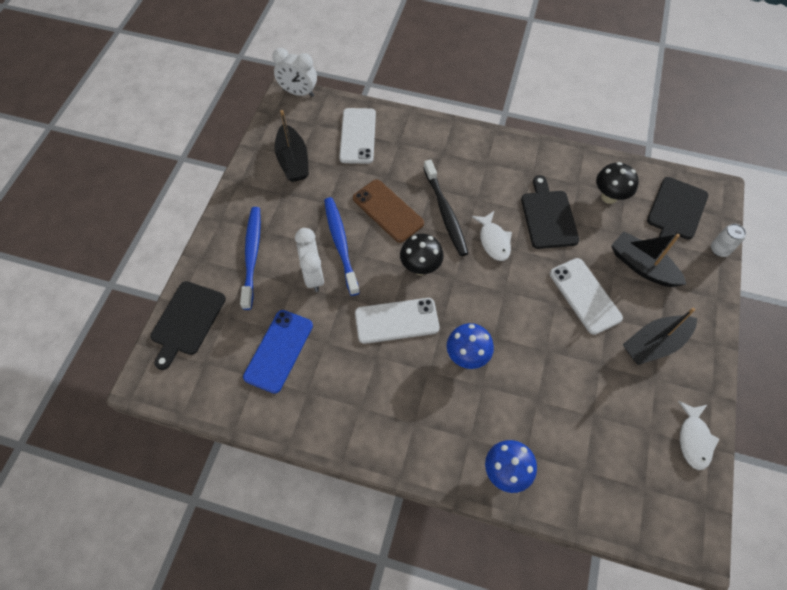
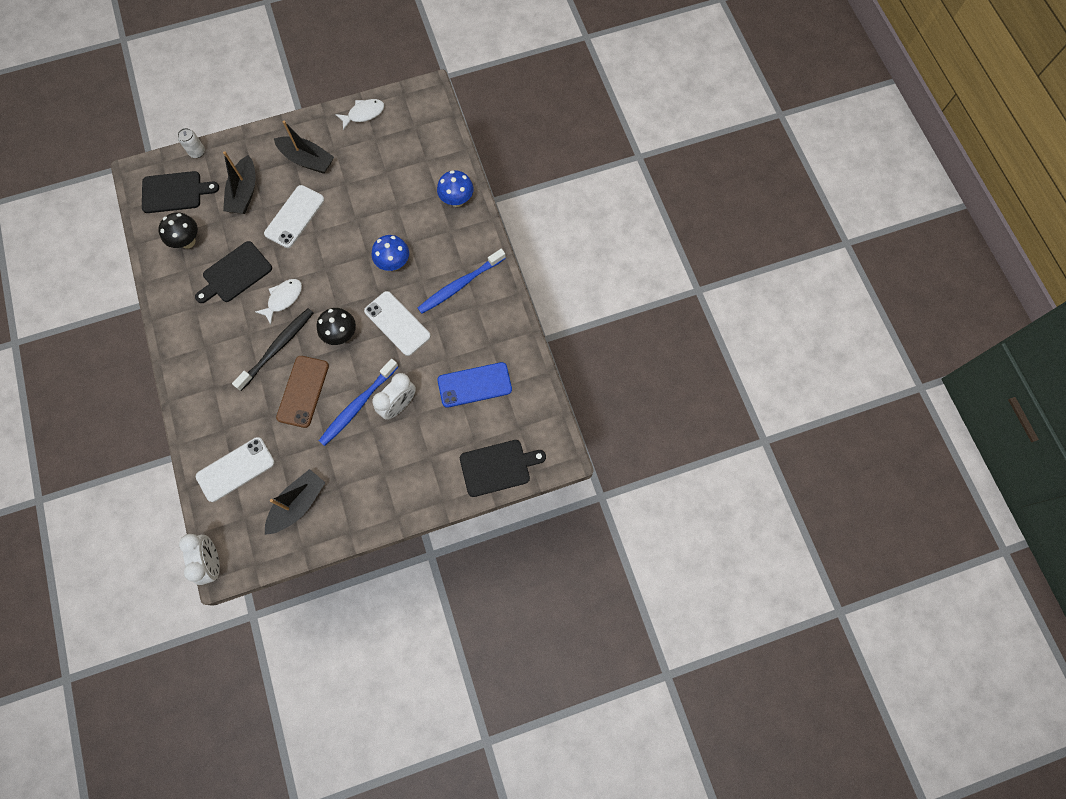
camera: 125 degrees left, 10 degrees up
(252, 255) = (412, 464): blue toothbrush -> blue toothbrush (460, 285)

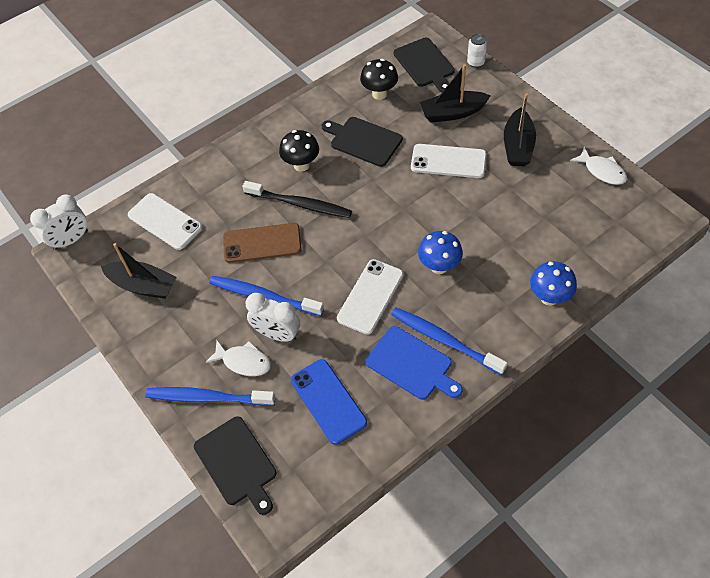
camera: 75 degrees right, 15 degrees down
(283, 299) = (354, 188): white fish -> white fish (243, 361)
(341, 335) = (336, 251): black mushroom -> black mushroom (301, 165)
(433, 475) = (207, 398): none -> blue toothbrush
(470, 315) = (411, 364): none -> blue cutting board

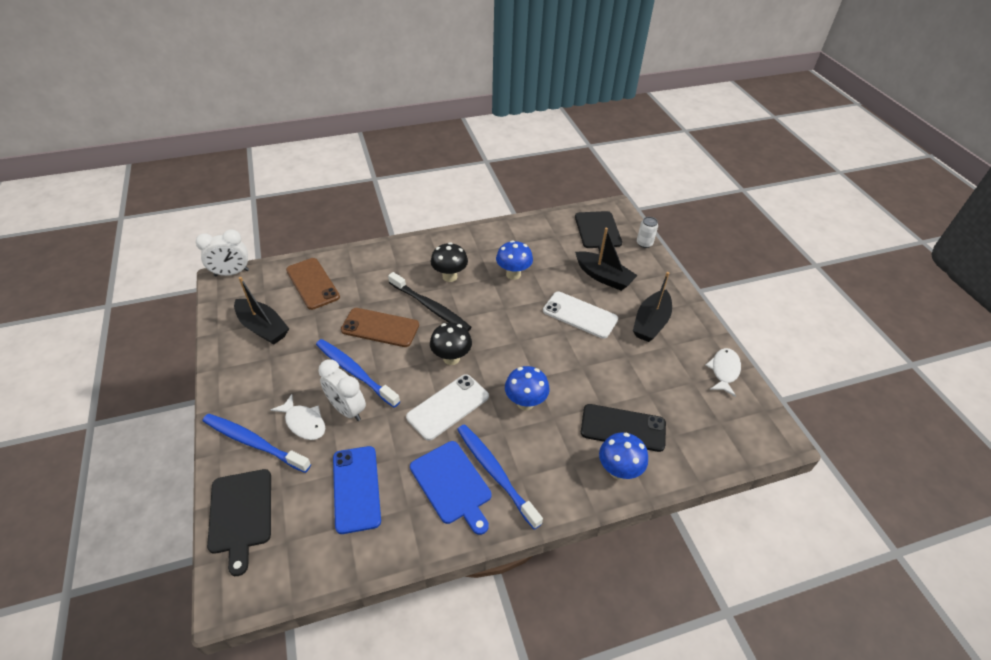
camera: 15 degrees right, 10 degrees down
(165, 221) = (312, 283): white phone -> brown phone
(363, 140) = (513, 274): black cutting board -> blue mushroom
(379, 94) = (546, 242): black mushroom -> black mushroom (451, 358)
(452, 113) = (603, 277): black boat -> black boat turned 150 degrees counterclockwise
(536, 257) = (623, 428): none -> black phone
(602, 171) = (724, 371): white fish -> white fish turned 135 degrees counterclockwise

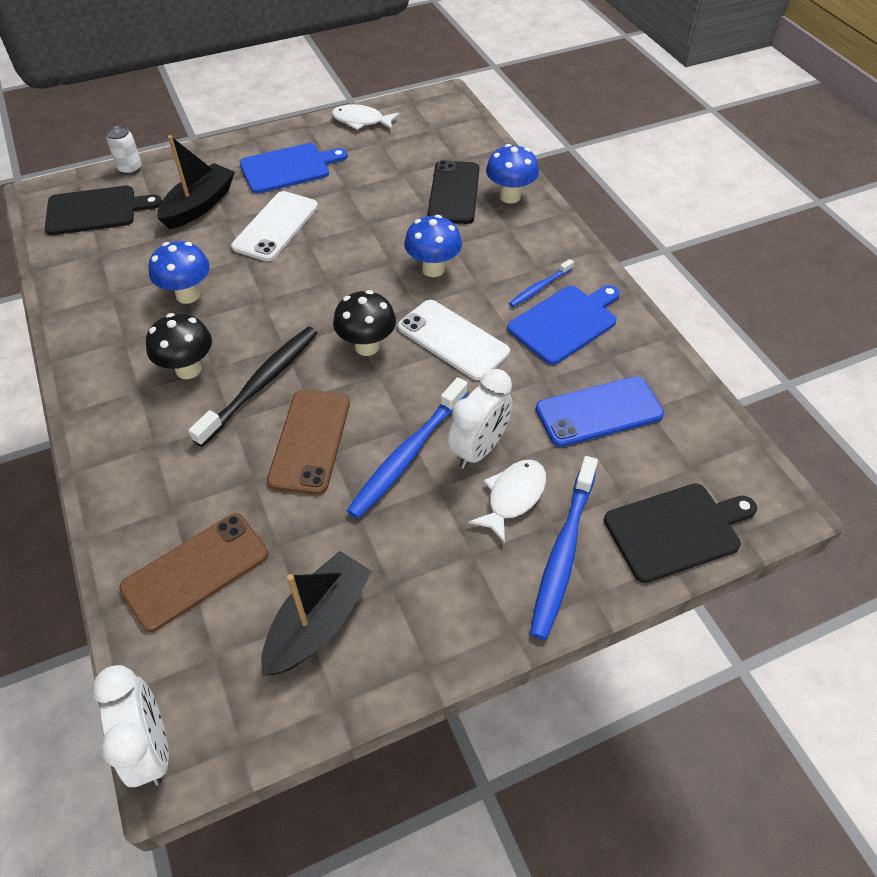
camera: 95 degrees left, 5 degrees up
(495, 473) = (539, 288): blue toothbrush -> blue toothbrush, size x0.54
(651, 323) = (288, 168): black boat -> blue cutting board

